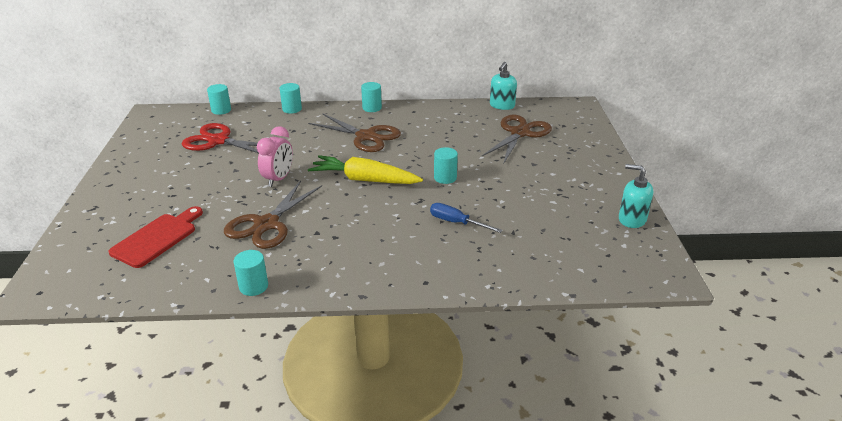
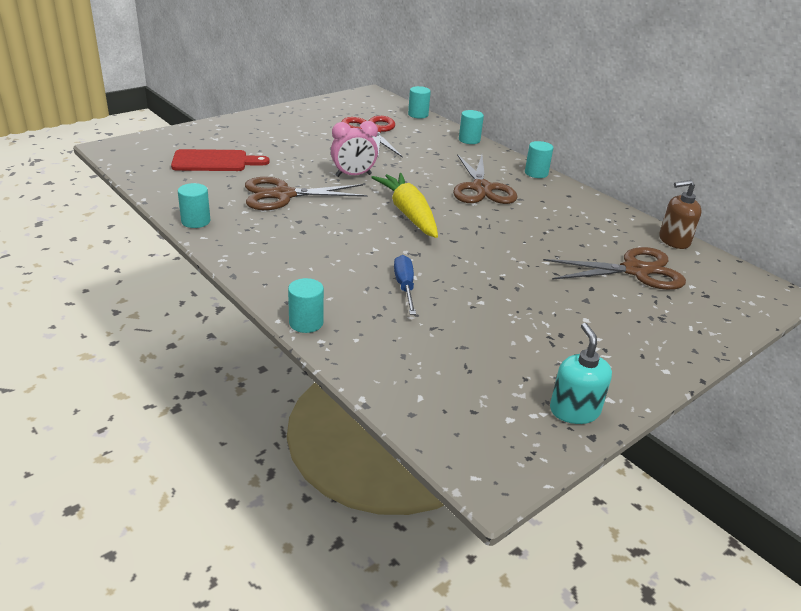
camera: 50 degrees right, 0 degrees up
(445, 178) = (474, 254): turquoise cylinder -> turquoise cylinder (306, 323)
(502, 105) = (673, 241): turquoise soap dispenser -> brown soap dispenser

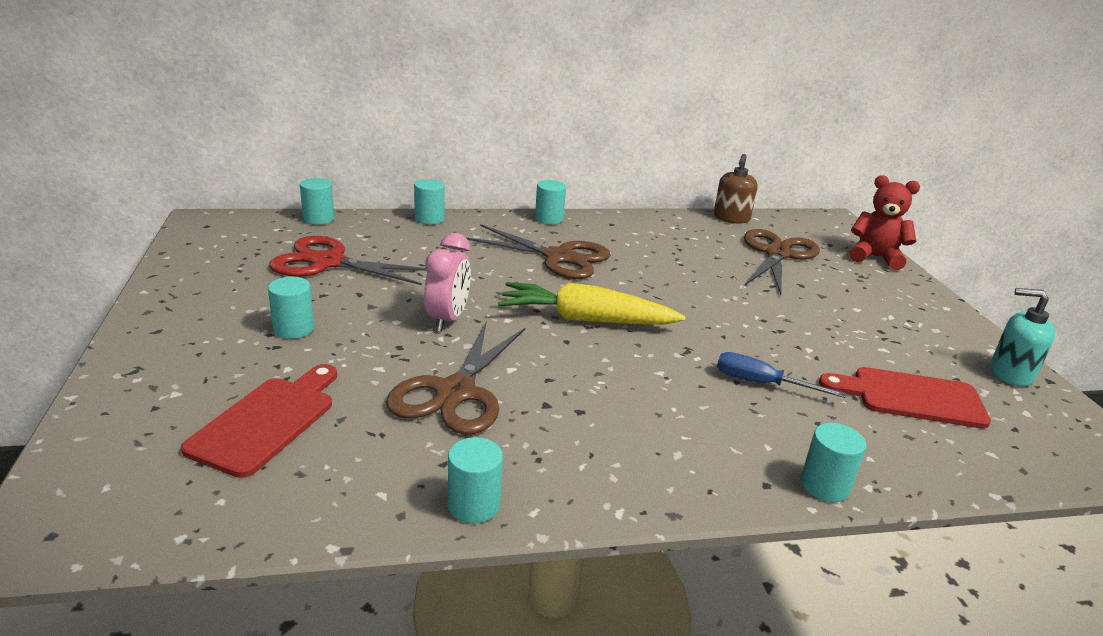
camera: 60 degrees left, 5 degrees down
(295, 144) = (293, 329): none -> turquoise cylinder
(462, 354) = (911, 397): none -> red cutting board
(718, 323) = (875, 257): none -> red teddy bear

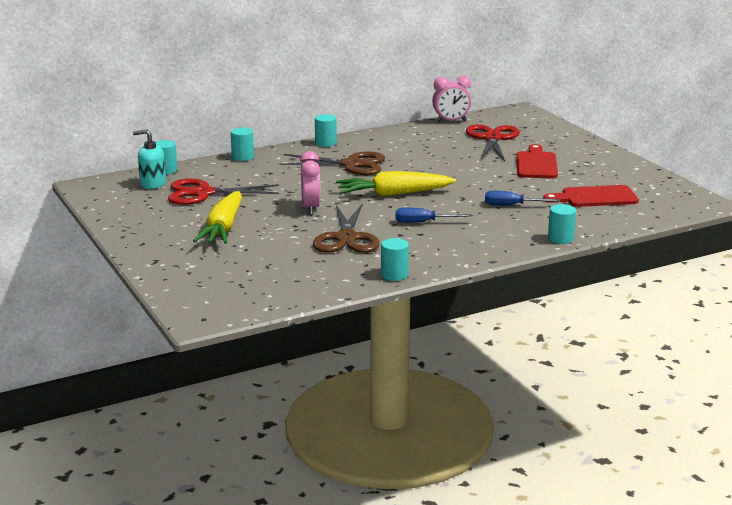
camera: 15 degrees left, 5 degrees down
(267, 421) = (257, 266): red cutting board -> red cutting board (536, 164)
(293, 329) = (223, 228): turquoise cylinder -> yellow carrot
(599, 387) = (423, 222): none -> blue screwdriver
(731, 218) = (451, 121): brown soap dispenser -> pink clock
(777, 254) = (492, 138): brown scissors -> red scissors
(875, 257) = (556, 130): red teddy bear -> none
(1010, 373) = (648, 177): turquoise soap dispenser -> turquoise soap dispenser (152, 184)

